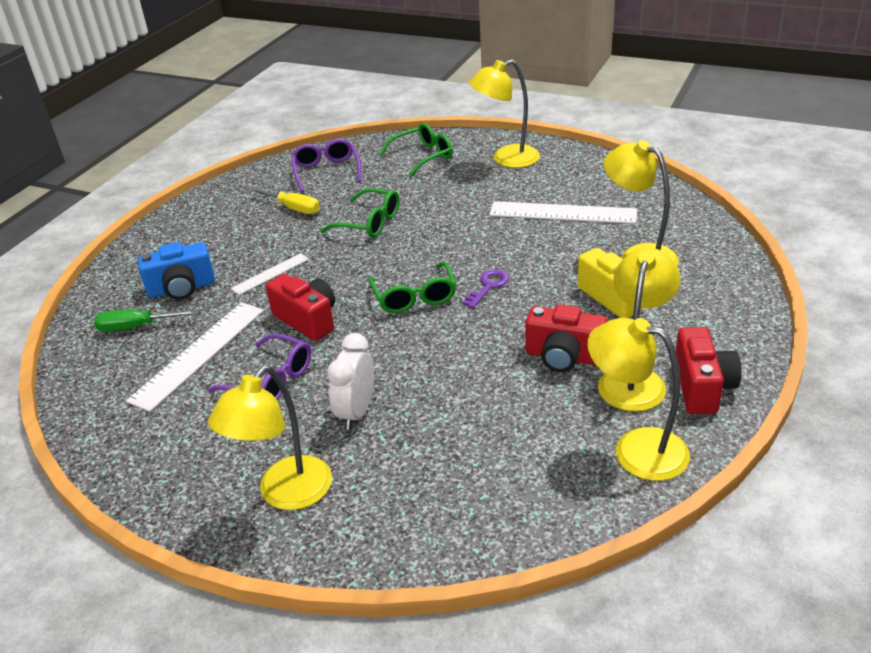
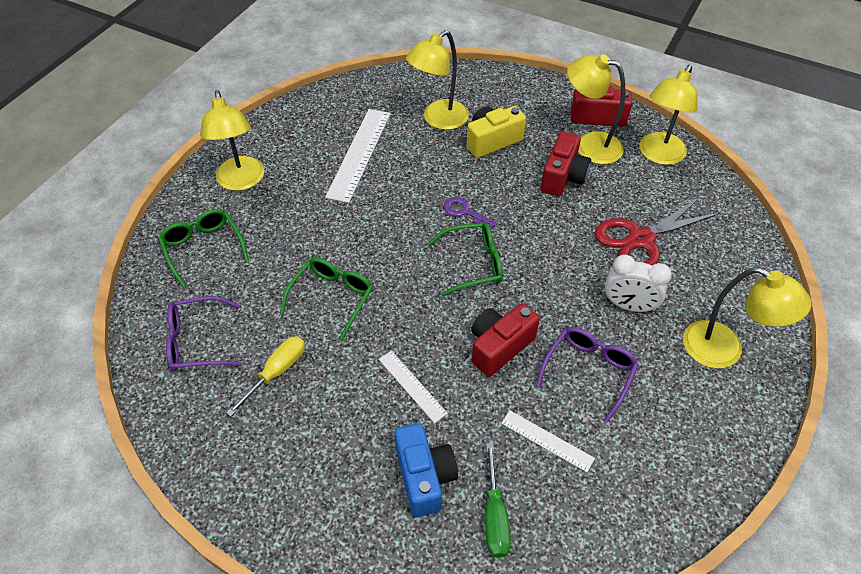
camera: 90 degrees left, 15 degrees up
(199, 354) = (547, 440): white ruler -> white ruler, size x0.55
(463, 425) = (640, 240): none -> red scissors

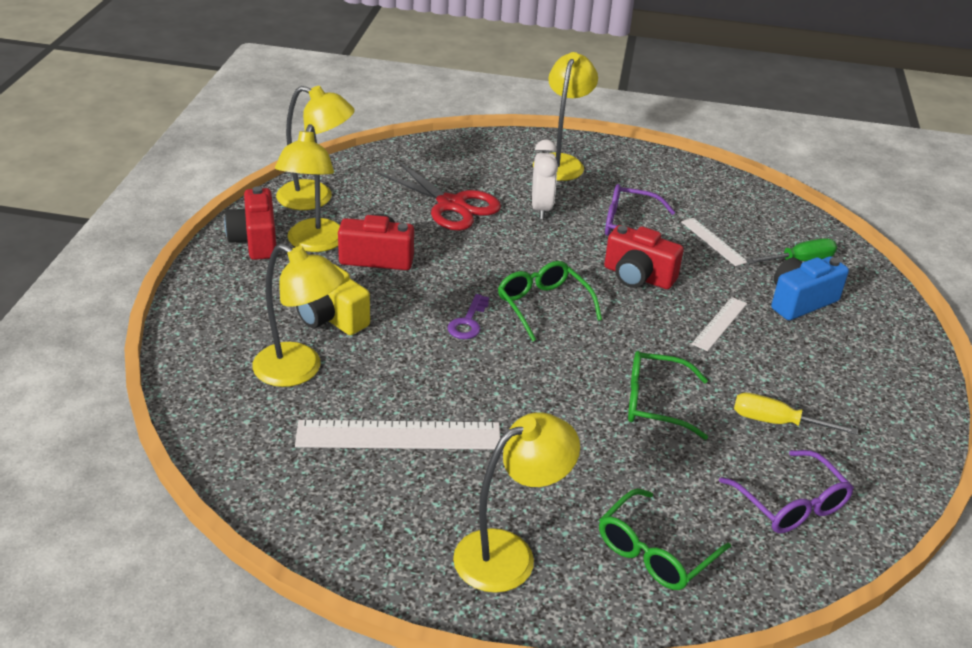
camera: 110 degrees left, 15 degrees down
(547, 440) = (713, 241): white ruler -> white ruler turned 45 degrees counterclockwise

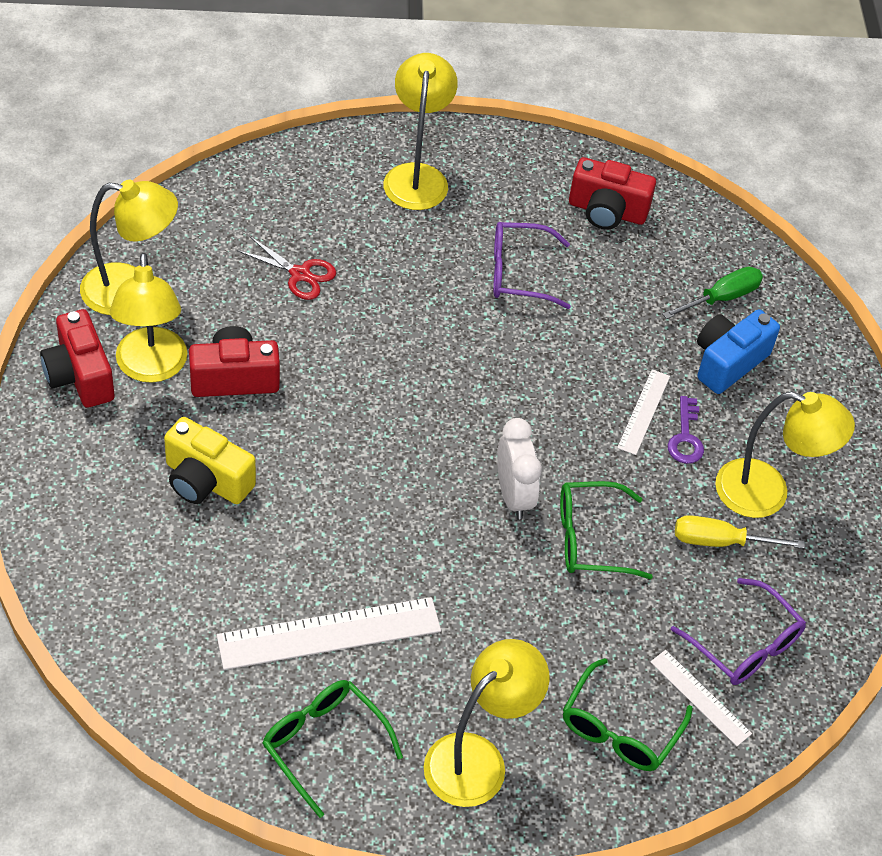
camera: 15 degrees left, 15 degrees up
(299, 370) = (195, 565): yellow lamp -> yellow lamp (767, 493)
(452, 205) = (300, 274): red scissors -> red scissors, size x0.58
(468, 322) = (365, 460): purple key -> purple key (685, 437)
(541, 208) = (409, 262): white clock -> white clock (513, 495)
(543, 305) = (443, 419): green glasses -> green glasses (323, 744)
(638, 276) = (542, 355): red camera -> red camera (607, 211)
(713, 241) = (620, 283): white ruler -> white ruler (700, 698)

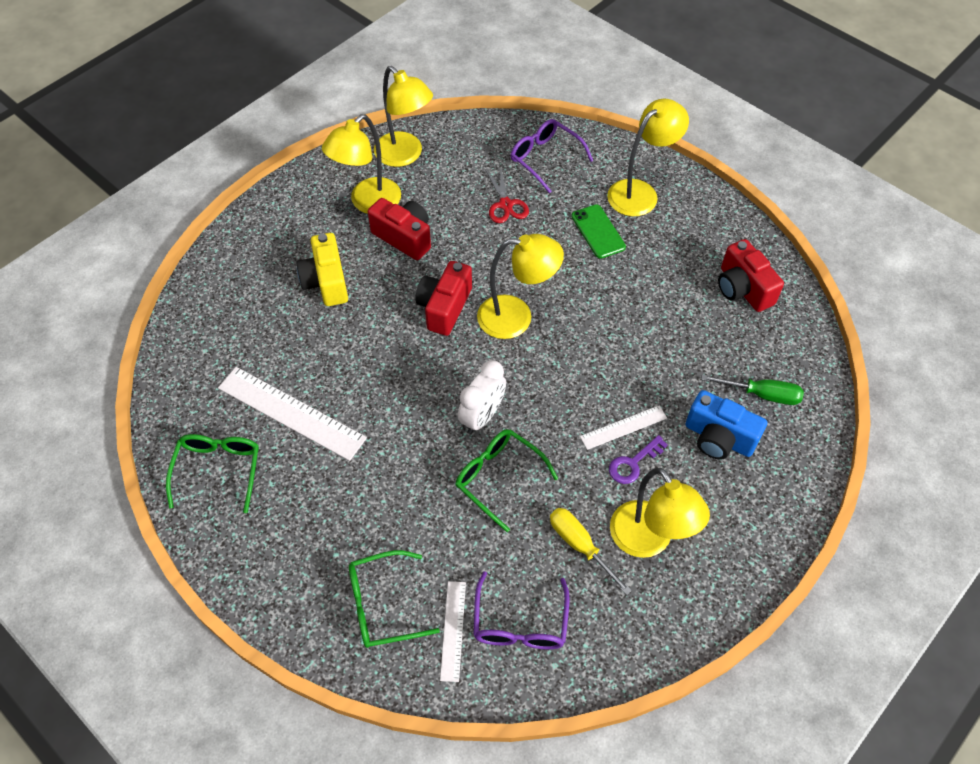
camera: 50 degrees right, 5 degrees up
(80, 376) = (329, 183): red camera -> red camera (444, 307)
(420, 242) = (598, 231): none -> green phone
(477, 758) = (285, 550): yellow lamp -> yellow lamp (516, 317)
(518, 273) = (638, 288): purple glasses -> purple glasses (545, 158)
(728, 362) = (718, 438): blue camera -> blue camera turned 150 degrees counterclockwise

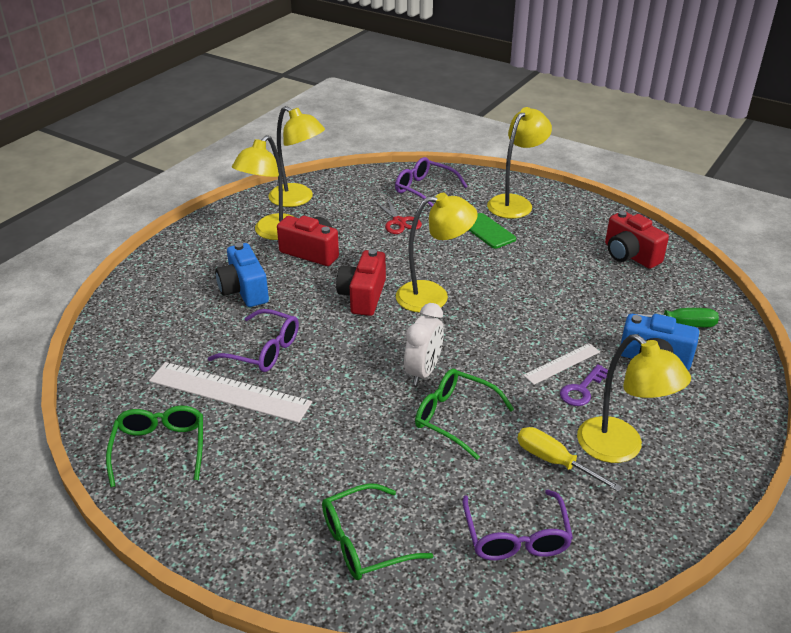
camera: 10 degrees left, 20 degrees down
(326, 282) = (244, 290): yellow camera -> blue camera
(332, 365) = (264, 350): none -> purple glasses
(453, 630) = (447, 554): white ruler -> none

